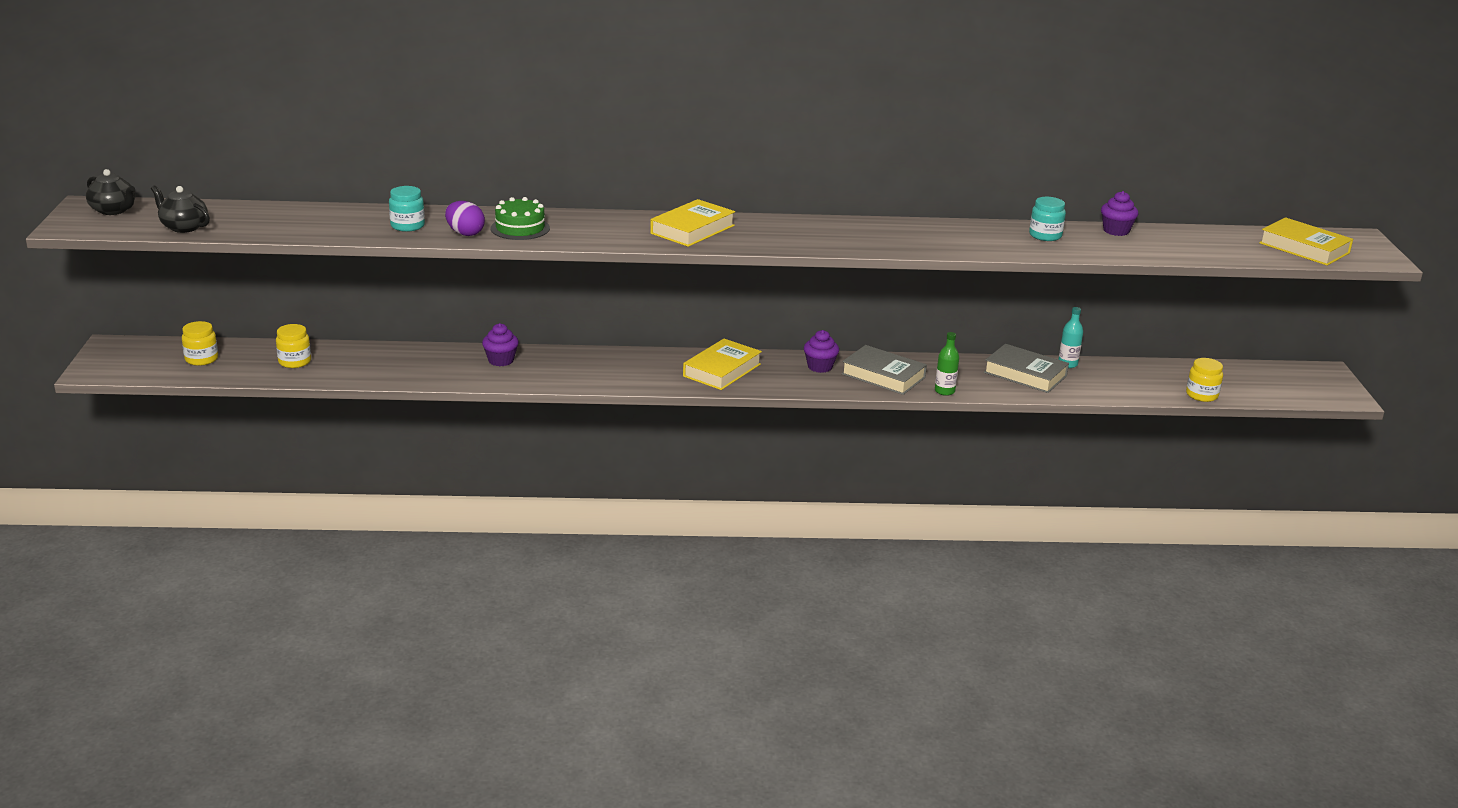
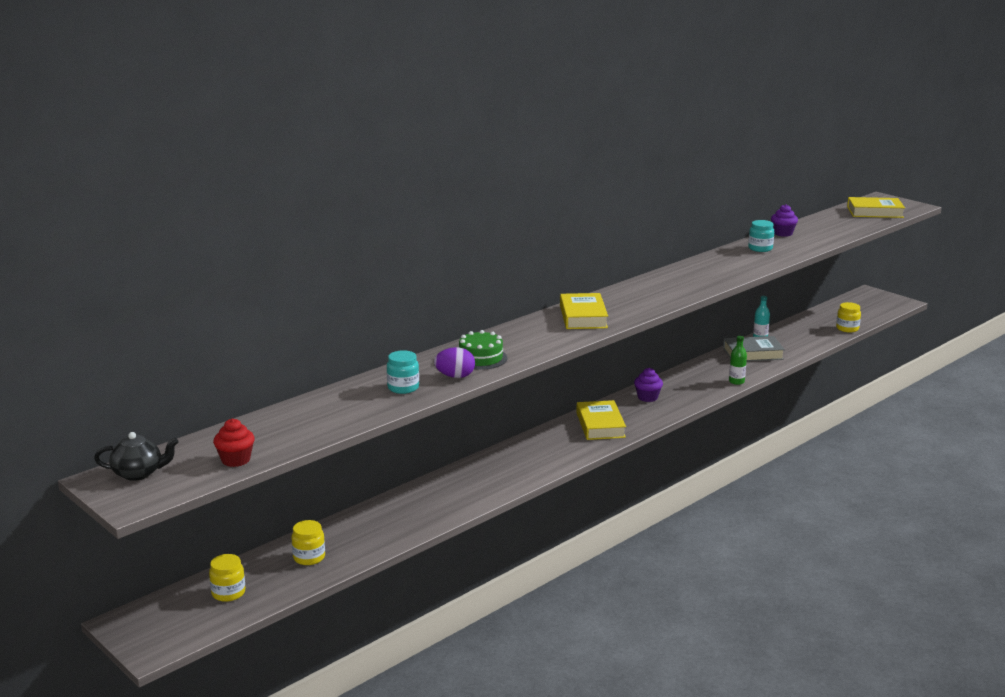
camera: 40 degrees left, 5 degrees down
(183, 227) = (236, 460): black teapot -> red cupcake
(501, 360) = (455, 484): purple cupcake -> none
(883, 376) = (689, 387): grey book -> none

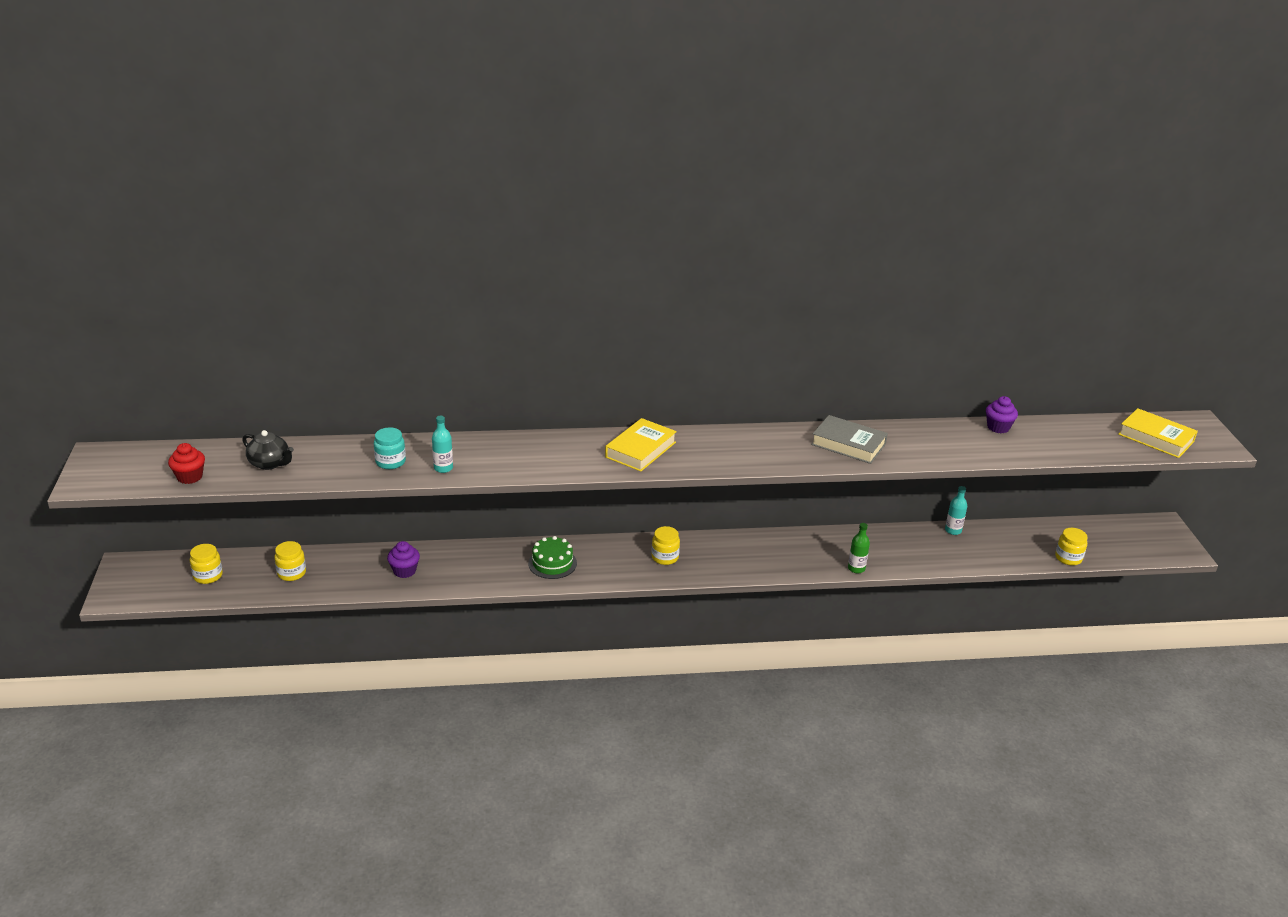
camera: 35 degrees right, 10 degrees up
(139, 473) = (122, 459): black teapot -> black teapot (270, 463)
(455, 376) = (443, 468): purple egg -> turquoise bottle
(481, 358) = (490, 458): green cake -> green cake (552, 563)
(600, 425) = (665, 557): yellow book -> yellow jar
(647, 397) = (747, 548): purple cupcake -> purple cupcake (404, 571)
(753, 353) = (920, 544): grey book -> grey book (848, 444)
(760, 248) = (940, 437): turquoise jar -> none

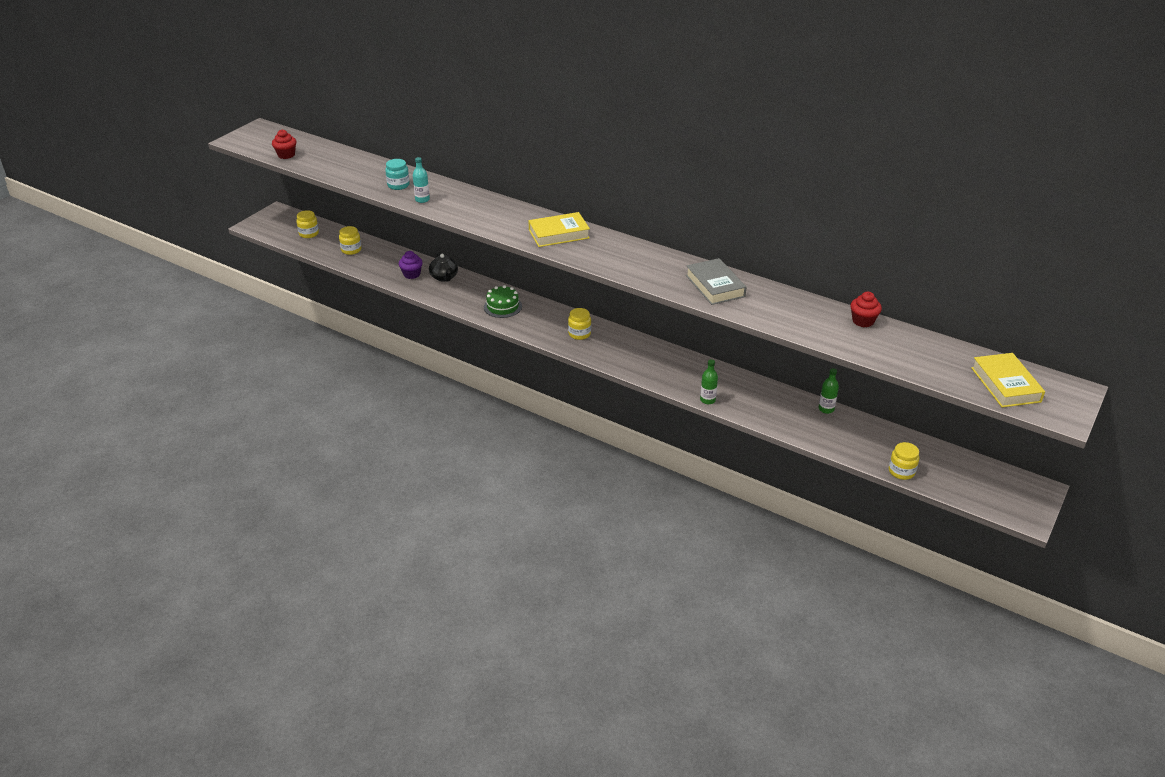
camera: 40 degrees right, 5 degrees up
(270, 463) = (334, 162): black teapot -> black teapot (444, 277)
(953, 530) = (826, 409): turquoise bottle -> green bottle
(998, 427) = (863, 321): purple cupcake -> red cupcake

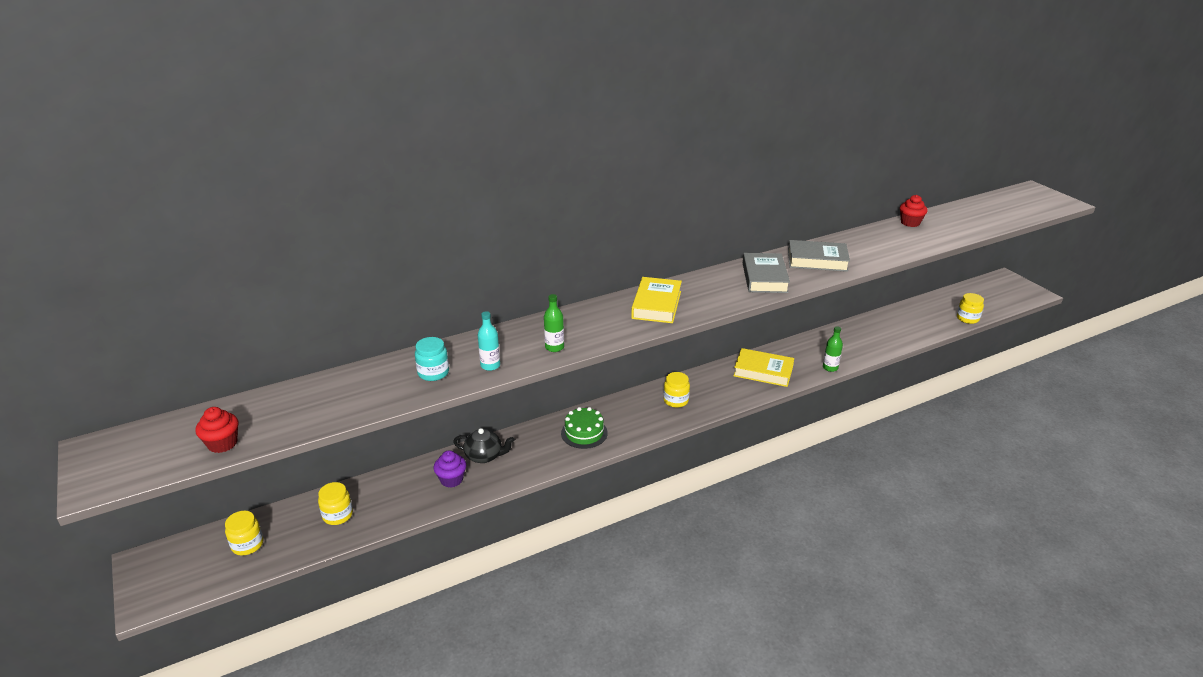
camera: 60 degrees left, 5 degrees down
(653, 268) = (764, 277): none -> grey book
(826, 409) = (874, 319): green bottle -> green bottle (554, 347)
(1005, 384) = (1019, 206): yellow book -> yellow book (763, 371)

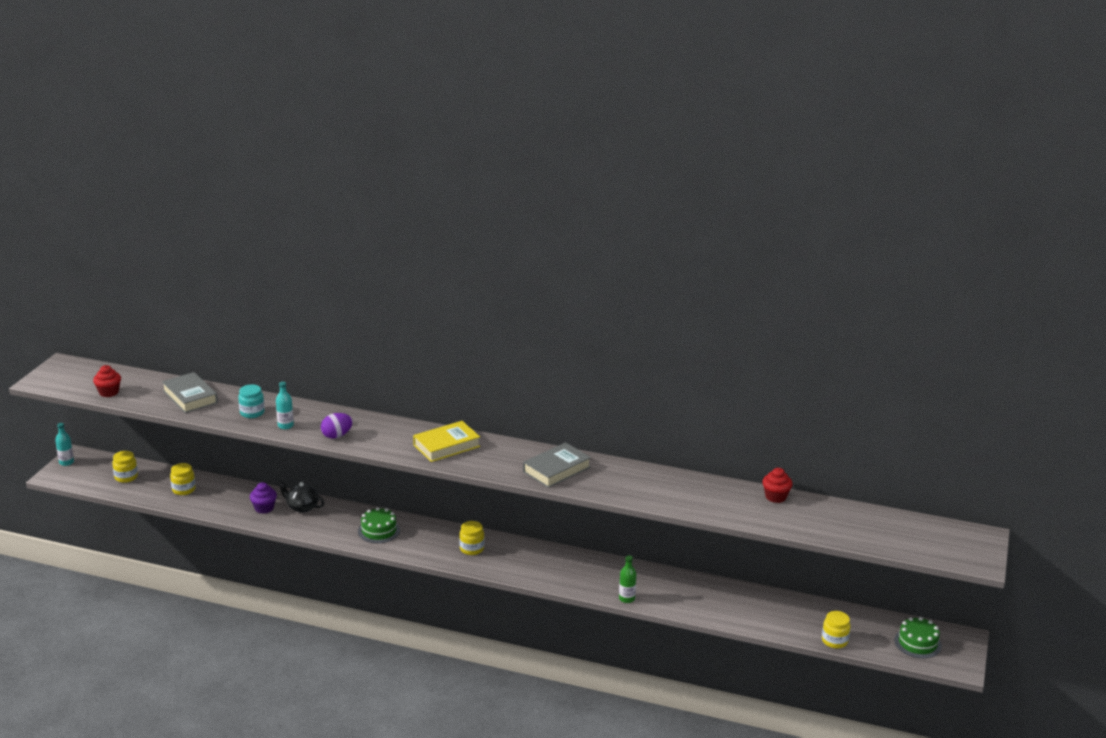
camera: 45 degrees right, 5 degrees down
(140, 577) = (66, 462): none -> turquoise bottle
(484, 456) = (302, 507): black teapot -> black teapot turned 150 degrees clockwise
(554, 347) = (337, 436): green bottle -> purple egg
(763, 371) = (571, 569): yellow book -> none
(817, 260) = (624, 480): grey book -> grey book (190, 397)
(997, 294) = (917, 643): none -> green cake

